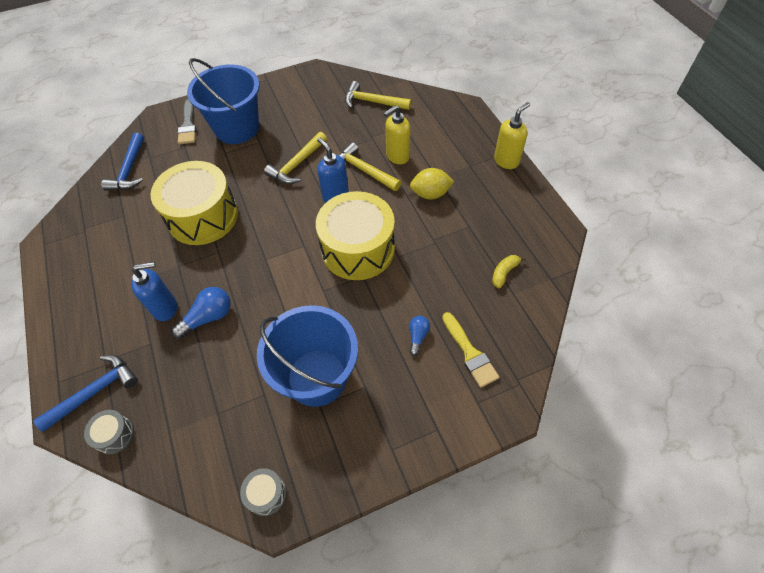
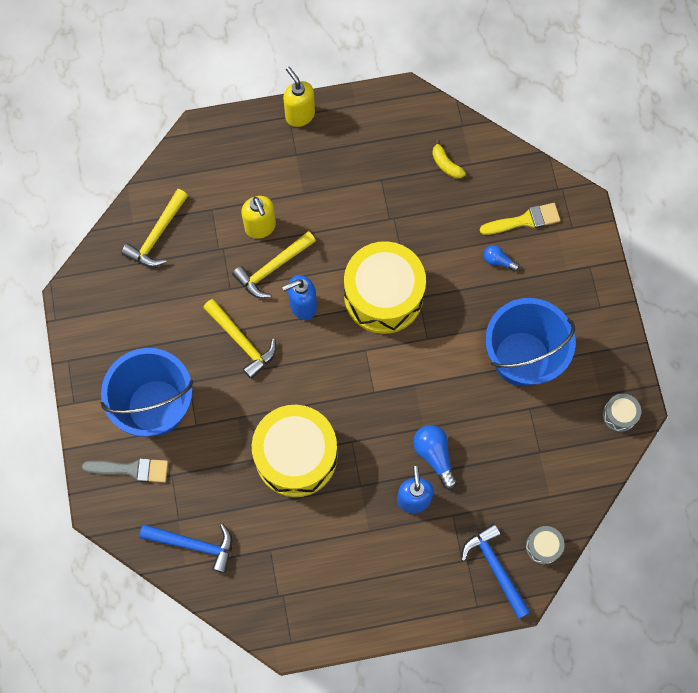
camera: 80 degrees left, 15 degrees up
(430, 194) = (327, 206): yellow lemon -> none

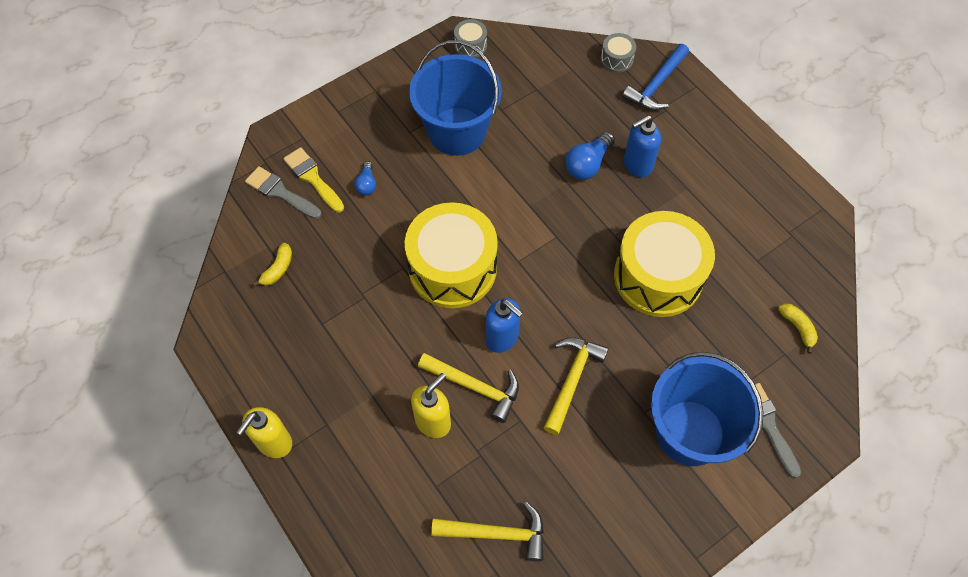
camera: 115 degrees left, 10 degrees down
(194, 545) = (797, 328): blue hammer -> yellow banana
(521, 190) = (280, 192): none -> grey brush

